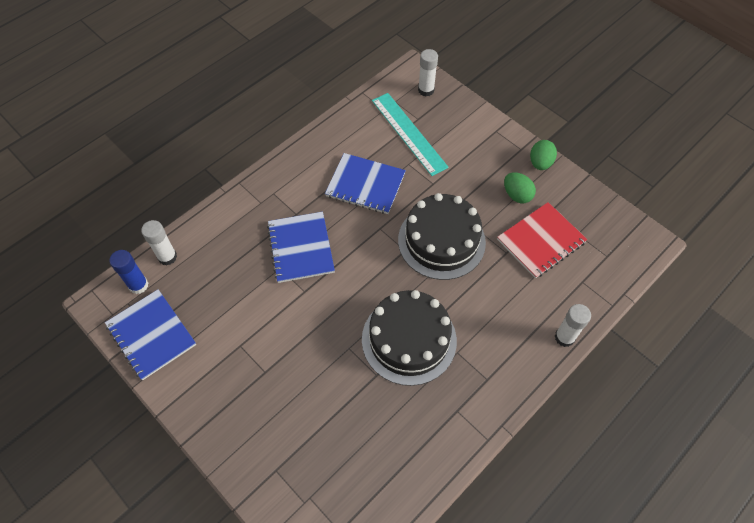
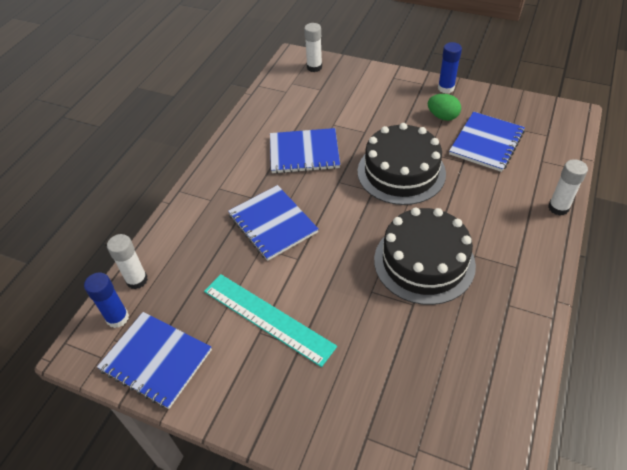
camera: 20 degrees left, 10 degrees down
(408, 133) = (319, 102): turquoise ruler -> turquoise ruler (267, 318)
(540, 163) = (446, 88): green egg -> blue glue stick
(541, 241) = (486, 143): red notebook -> blue notebook

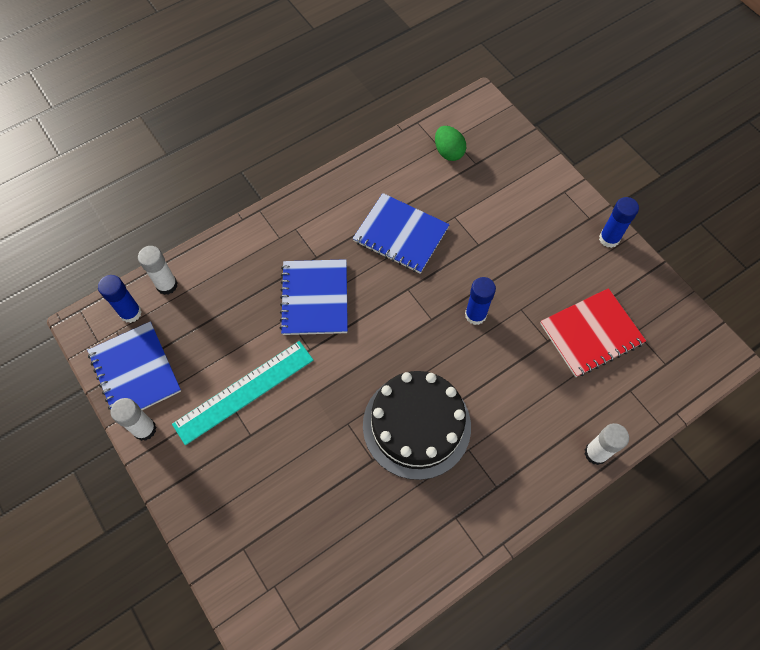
camera: 30 degrees right, 15 degrees up
(267, 318) = (244, 391): turquoise ruler -> turquoise ruler turned 75 degrees clockwise
(314, 67) = (491, 130): white glue stick -> white glue stick (144, 429)
(401, 172) = (475, 315): black cake -> blue glue stick
(442, 117) = (573, 273): green egg -> green egg (448, 152)
(486, 143) = (591, 333): blue notebook -> red notebook

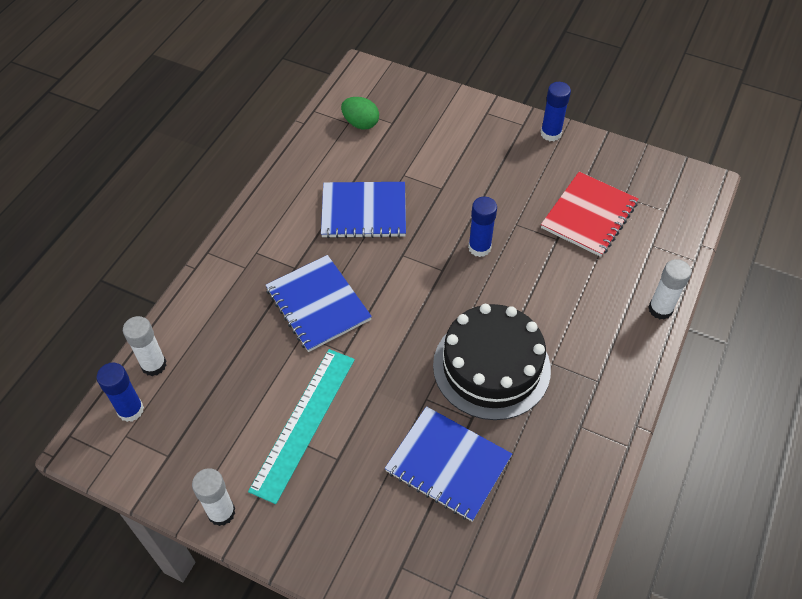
camera: 30 degrees left, 10 degrees down
(135, 372) = (174, 463): blue notebook -> blue notebook (448, 464)

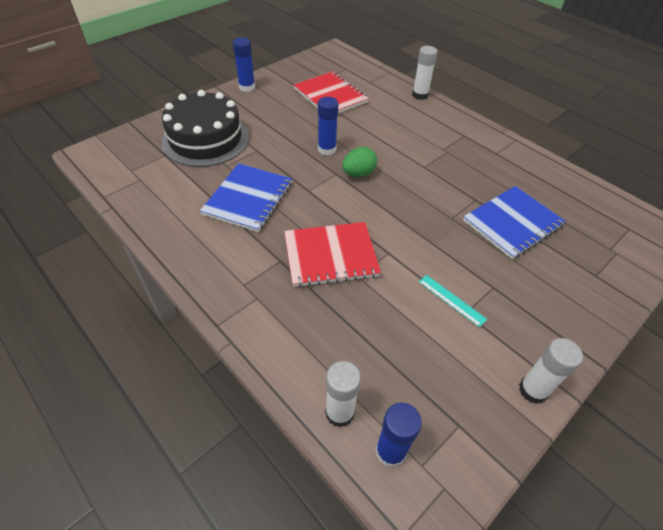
camera: 70 degrees left, 5 degrees down
(303, 423) = (451, 300): turquoise ruler -> turquoise ruler, size x0.46
(318, 304) = (330, 256): blue notebook -> red notebook
(360, 123) = (148, 172): green egg -> green egg (358, 174)
(491, 367) = (435, 176): black cake -> black cake (205, 139)

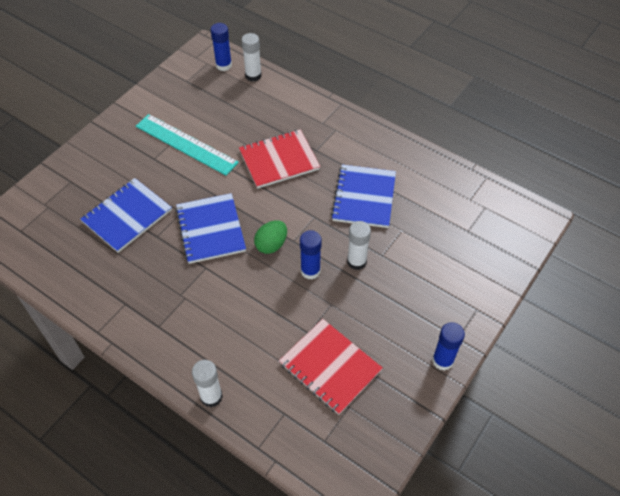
camera: 170 degrees right, 5 degrees up
(205, 139) = (441, 259): black cake -> none
(419, 196) = (210, 229): none -> blue notebook
(451, 300) = (186, 144): turquoise ruler -> turquoise ruler, size x2.15
(533, 390) = (140, 102): white glue stick -> white glue stick (356, 261)

